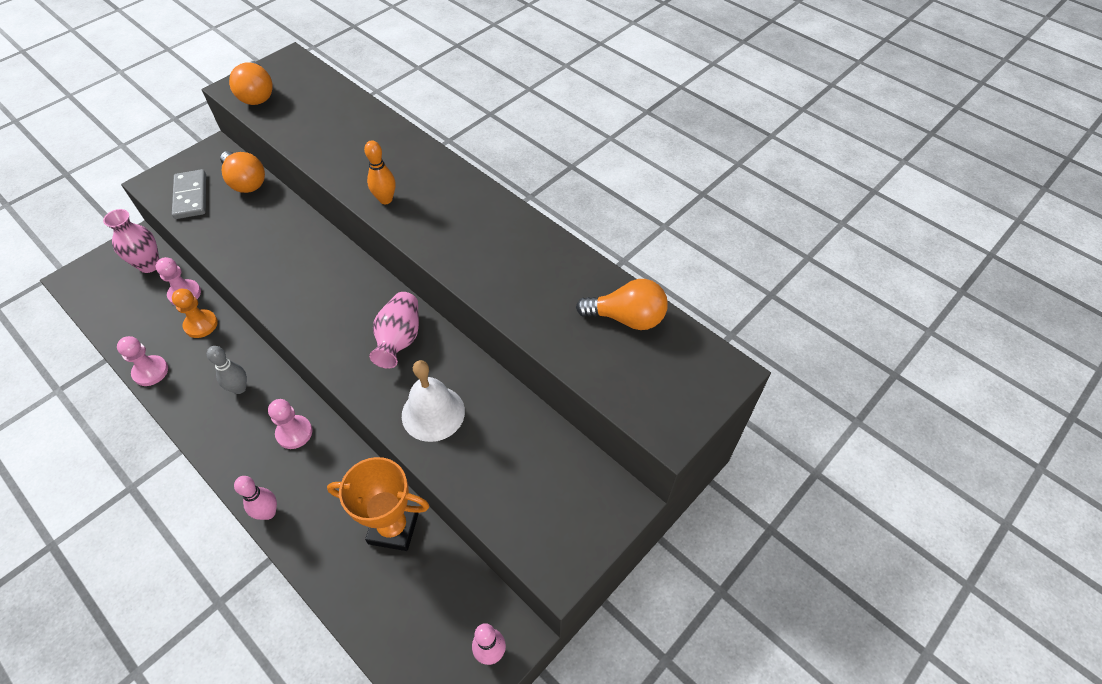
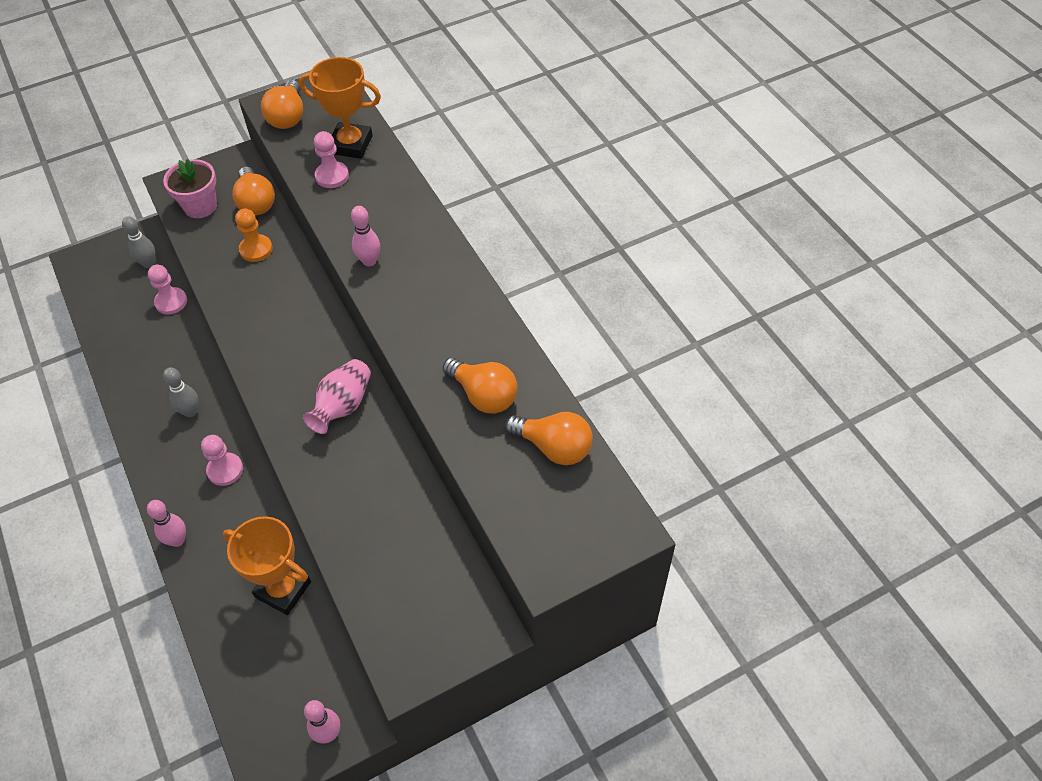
camera: 20 degrees right, 0 degrees up
(149, 265) = (148, 263): pink vase -> grey bowling pin
(150, 371) = (117, 373): pink pawn -> pink pawn (332, 176)
(190, 196) = (200, 206): grey domino -> pink flower pot
(201, 325) = (176, 337): orange pawn -> orange pawn (256, 249)
(328, 106) = (351, 145): none -> orange trophy
(385, 199) = (369, 261): orange bowling pin -> pink bowling pin
(433, 413) = (347, 489): white bell -> none
(543, 289) = (483, 395): none -> orange light bulb

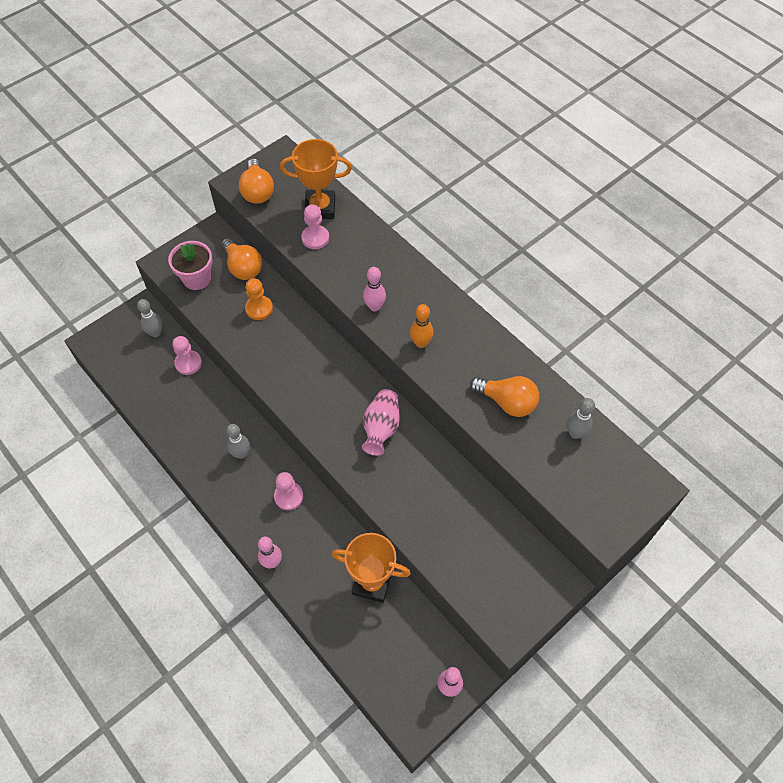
camera: 15 degrees left, 5 degrees up
(407, 310) = (421, 343): none -> orange bowling pin
(554, 447) = (575, 433): orange light bulb -> grey bowling pin

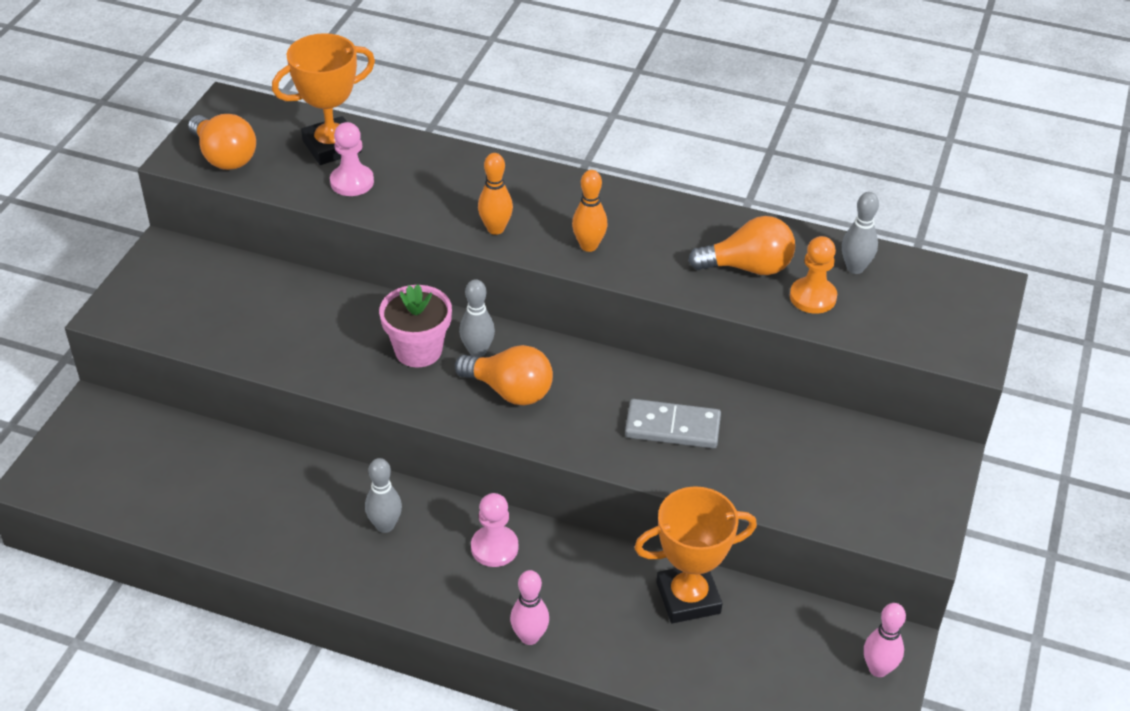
camera: 30 degrees left, 15 degrees down
(155, 333) = (137, 430): grey bowling pin -> grey bowling pin (477, 351)
(188, 363) = (219, 447): pink pawn -> none
(197, 279) = (182, 313): pink flower pot -> pink flower pot (418, 350)
(243, 267) = (244, 276): orange light bulb -> orange light bulb (510, 391)
(259, 308) = (305, 315): orange pawn -> orange pawn (813, 297)
(374, 307) = (495, 229): pink bowling pin -> orange bowling pin
(381, 428) = (586, 386): pink vase -> none
(412, 480) = (672, 427): none -> grey domino

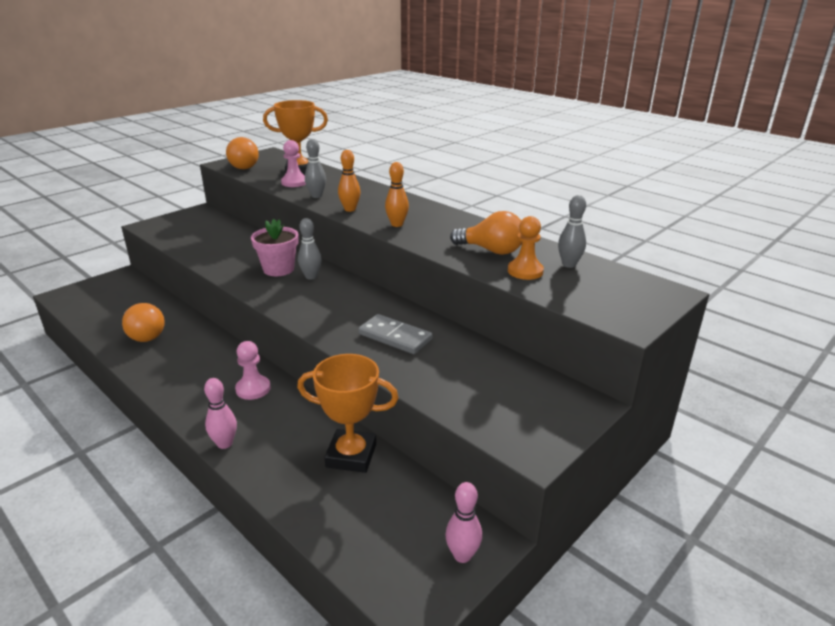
camera: 25 degrees right, 15 degrees down
(385, 525) = (203, 360): grey bowling pin -> grey bowling pin (316, 196)
(510, 391) = (310, 297): orange light bulb -> orange light bulb (144, 335)

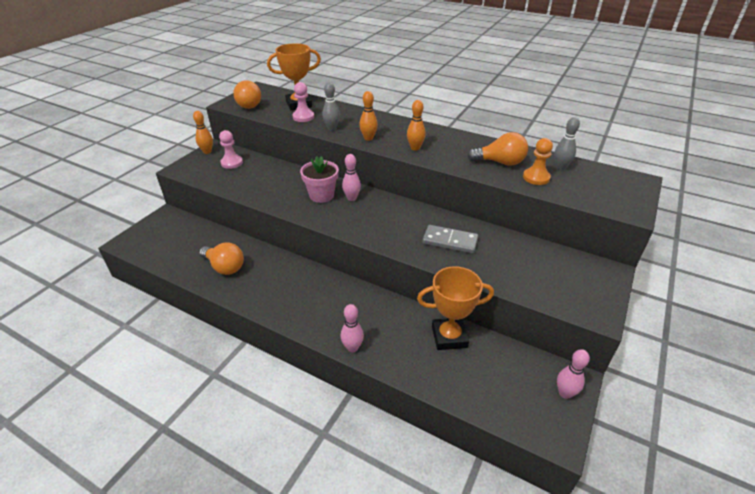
camera: 15 degrees left, 10 degrees up
(189, 213) = (207, 152): none -> orange bowling pin
(253, 389) = (344, 298): pink pawn -> pink pawn (232, 163)
(311, 276) = (352, 198): grey bowling pin -> pink bowling pin

